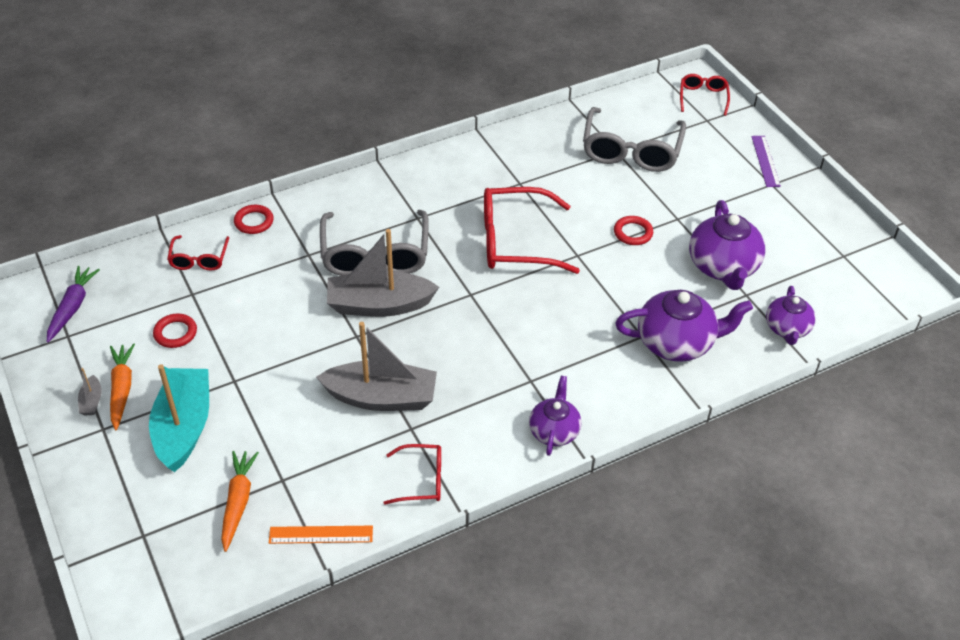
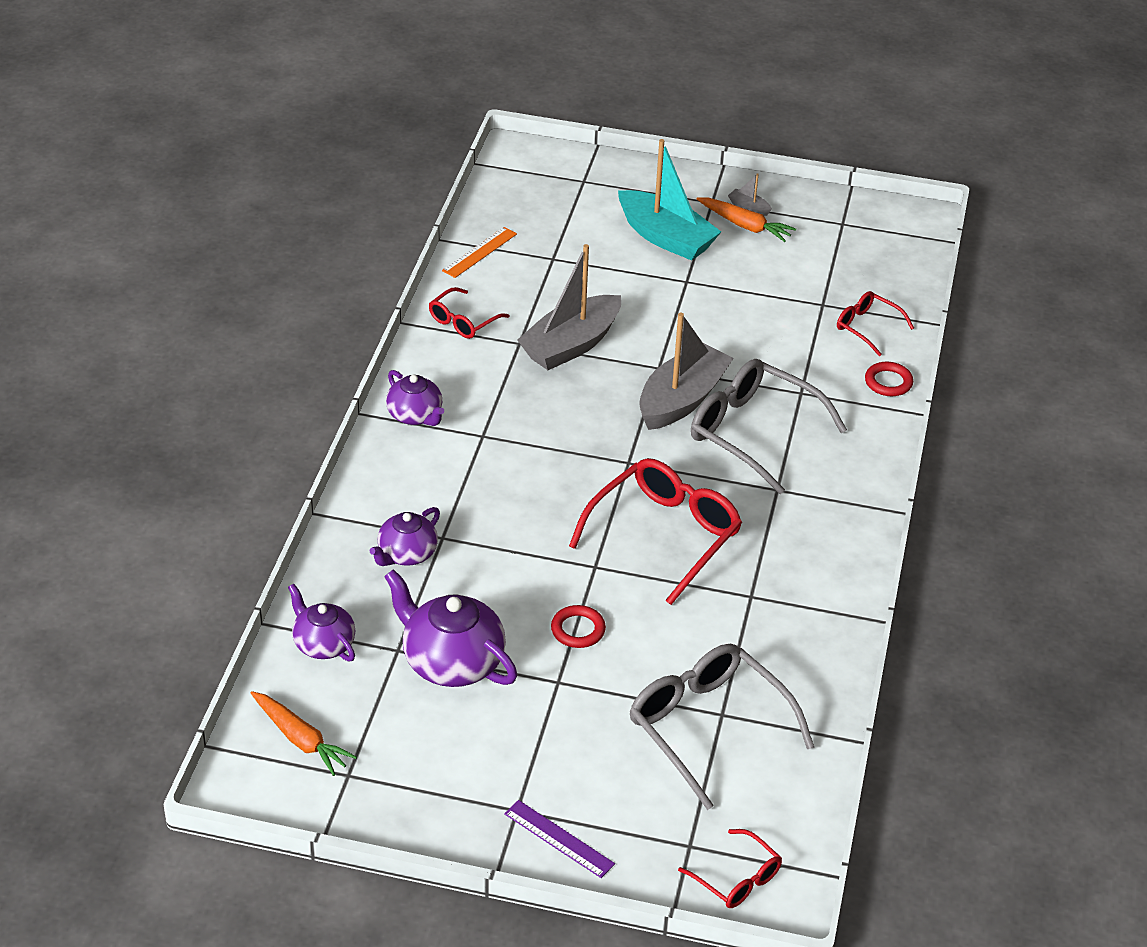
camera: 130 degrees right, 5 degrees down
(72, 307) = (877, 238): purple carrot -> none
(175, 333) = (781, 276): red ring -> none
(238, 502) = (558, 230): orange carrot -> orange carrot (300, 739)
(676, 342) = (406, 554): purple teapot -> purple teapot, size x0.62

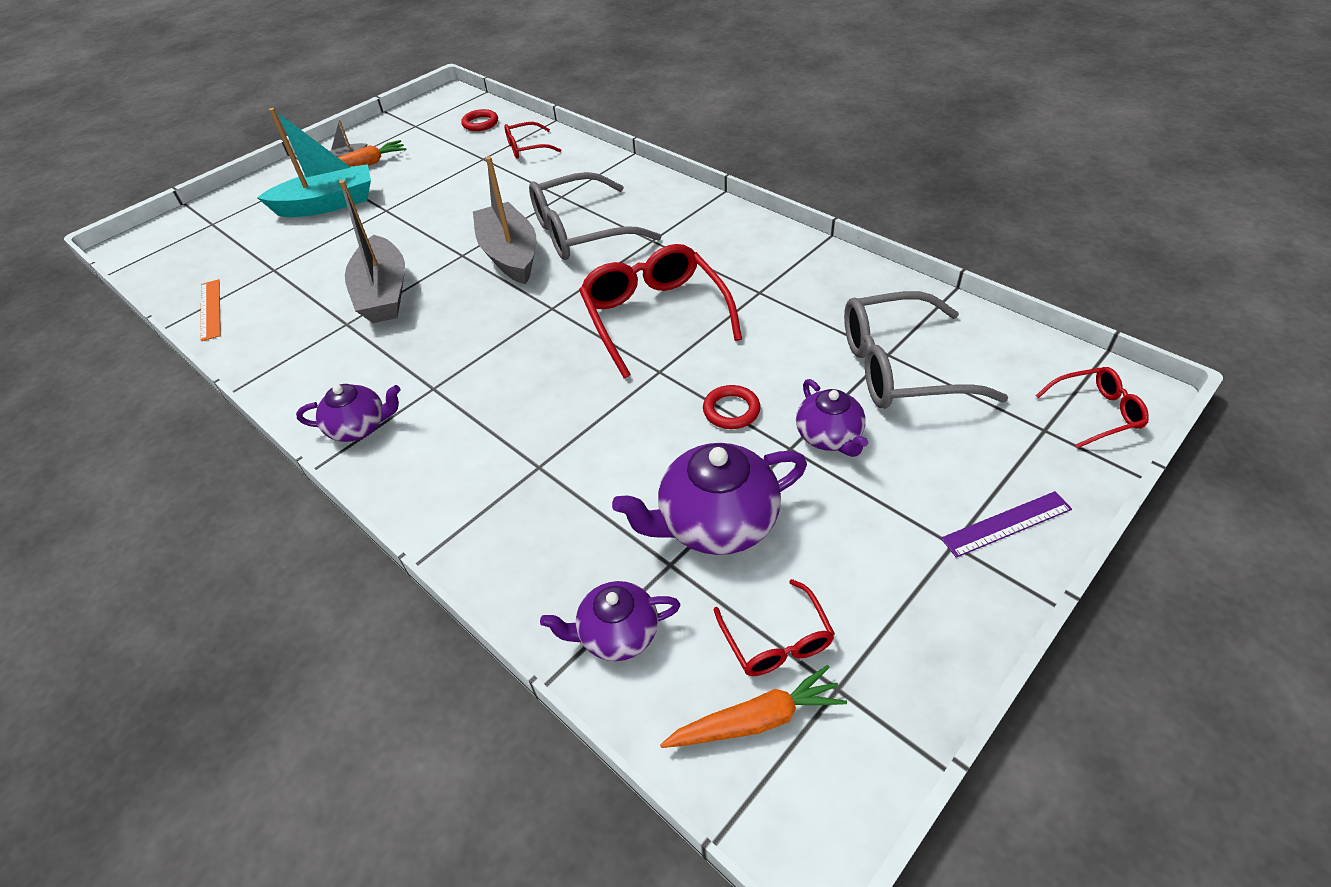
camera: 55 degrees left, 5 degrees up
(406, 554) = (539, 504): purple teapot -> purple teapot (829, 437)
(463, 321) = (279, 349): red glasses -> red glasses (776, 640)
(888, 382) = (589, 156): red ring -> red ring (480, 123)

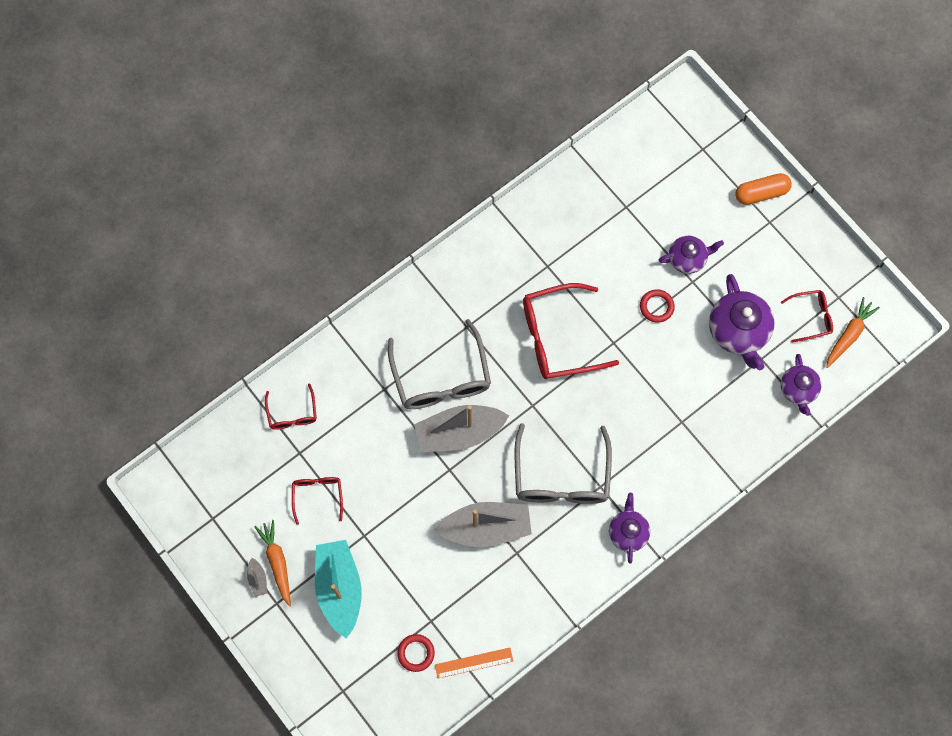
camera: 85 degrees left, 25 degrees up
(480, 123) = (229, 455): red ring -> red ring (416, 653)
(756, 720) = (849, 335): orange carrot -> orange carrot turned 45 degrees clockwise
(900, 367) = (639, 204): grey glasses -> grey glasses (561, 476)
(1006, 523) = (761, 193): purple ruler -> orange capsule
(1096, 412) = (695, 118): red glasses -> red glasses (317, 496)

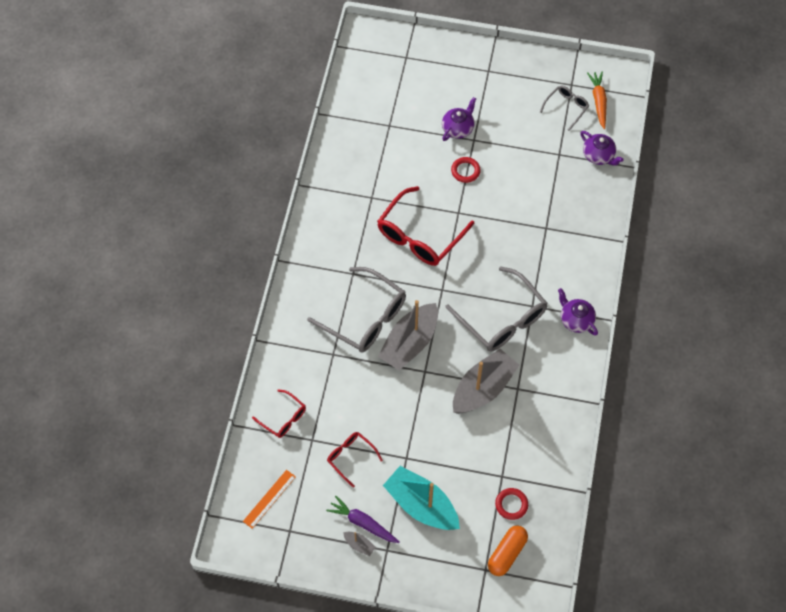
camera: 40 degrees left, 10 degrees down
(277, 562) = (363, 523): orange carrot -> purple carrot
(474, 662) = (554, 479): orange ruler -> orange ruler (269, 499)
(738, 331) = (530, 148): purple teapot -> none
(761, 193) = (467, 58): orange capsule -> orange capsule (507, 553)
(811, 317) = (566, 108): red glasses -> grey glasses

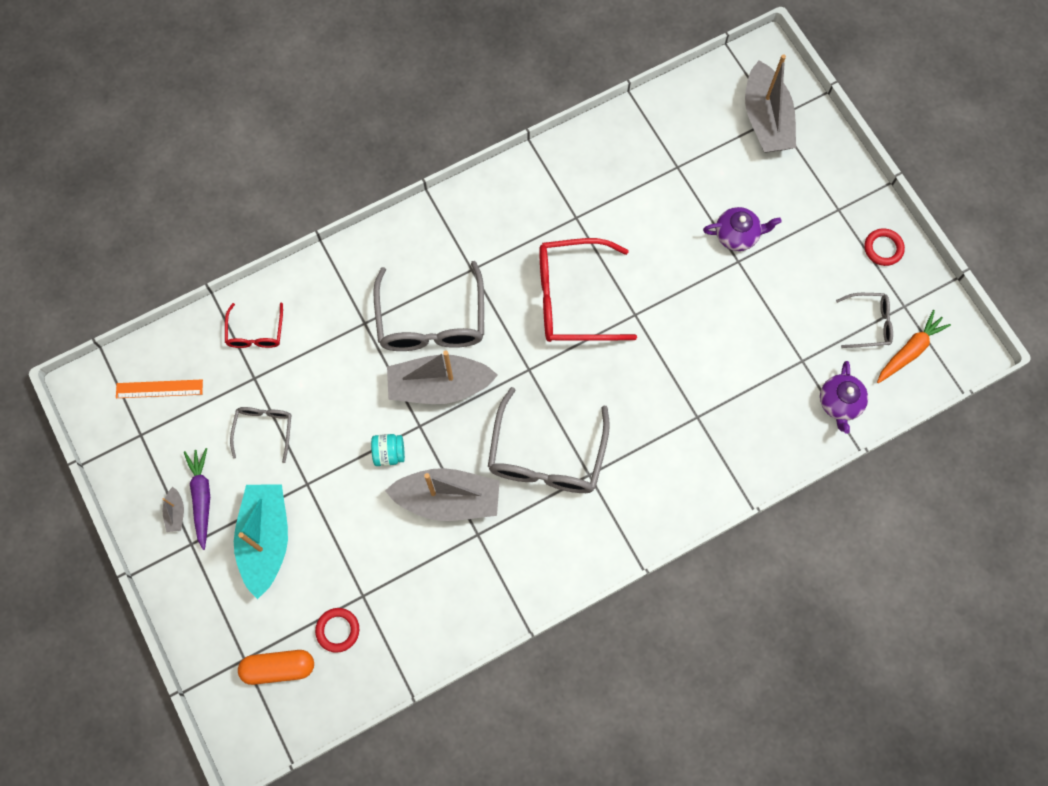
camera: 50 degrees right, 10 degrees up
(351, 457) = (264, 430): red glasses -> grey glasses
(402, 63) = (766, 119): none -> grey boat
(427, 399) = (389, 453): none -> turquoise jar
(465, 171) = (692, 282): red ring -> red ring (883, 248)
(576, 320) = (611, 533): purple teapot -> none

